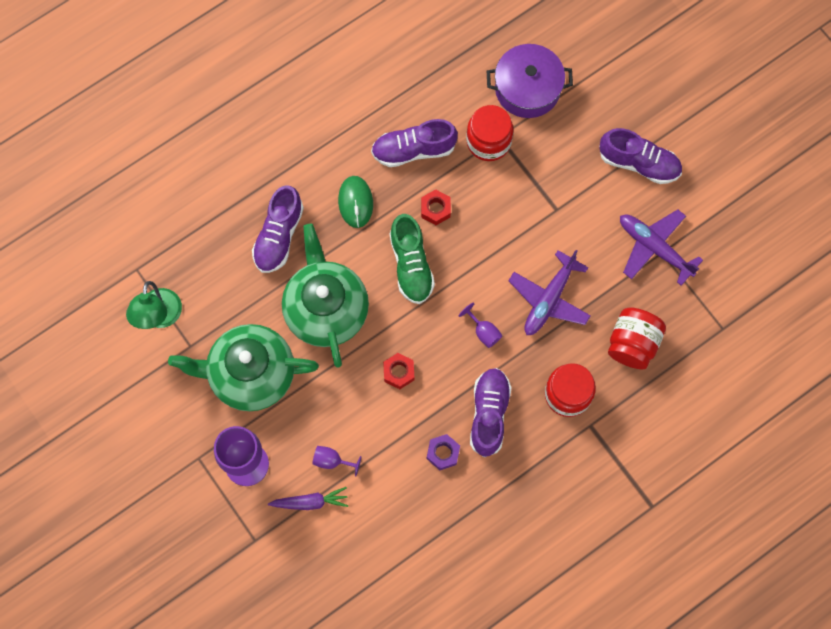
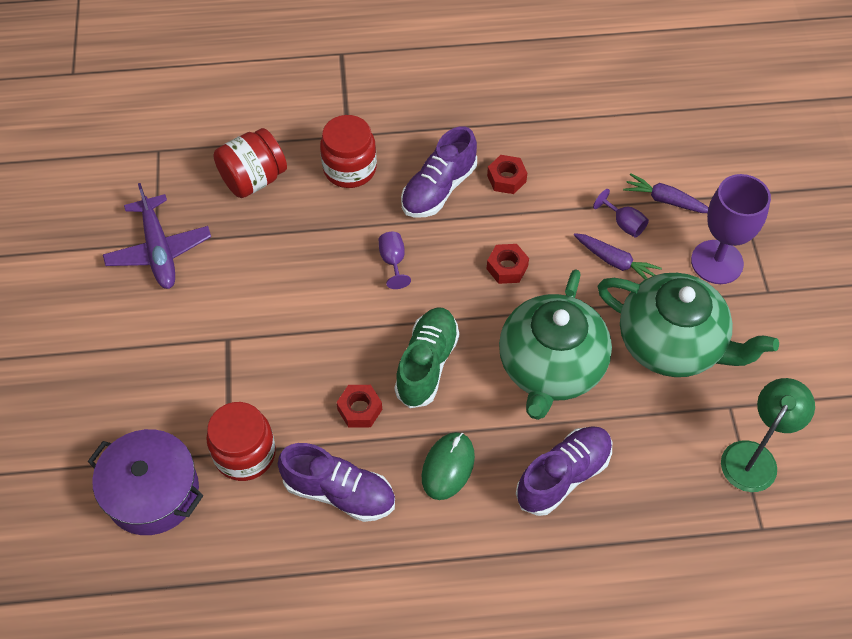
camera: 150 degrees left, 15 degrees down
(322, 422) = (615, 262): none -> purple carrot
(443, 453) = (506, 179): purple nut -> red nut
(549, 299) = (303, 257): purple plane -> none
(639, 163) = (101, 339): purple shoe -> none

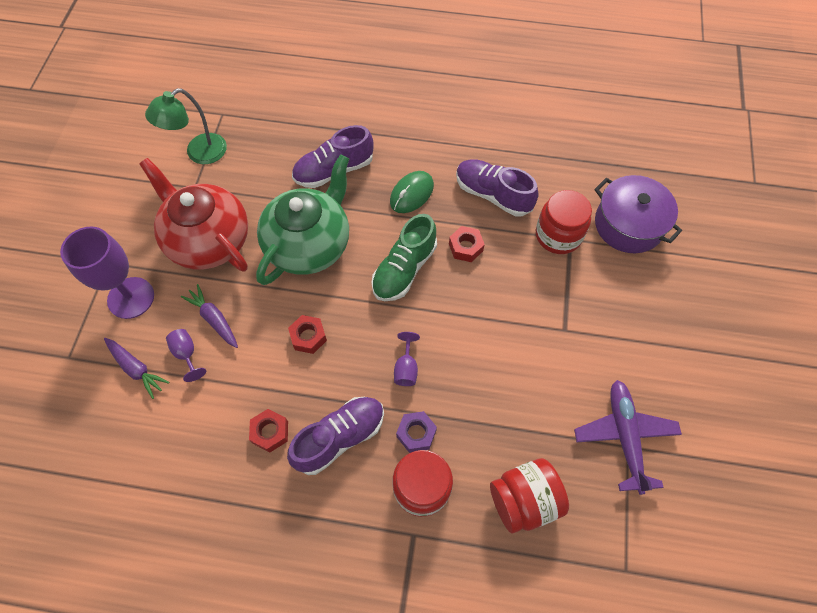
camera: 165 degrees left, 5 degrees up
(366, 208) = (416, 433): none -> purple nut
(672, 344) = (208, 240): green teapot -> red teapot

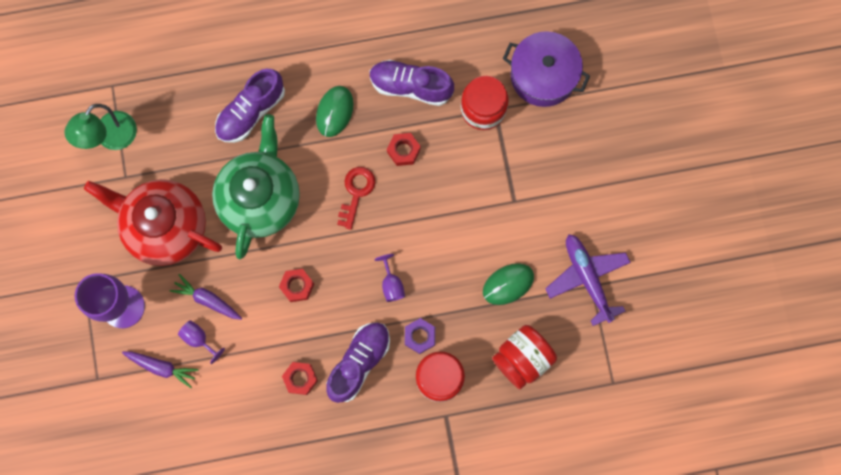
camera: 20 degrees left, 15 degrees up
(404, 269) = (356, 192): green shoe -> red key
(532, 412) = (508, 284): none -> green mouse

